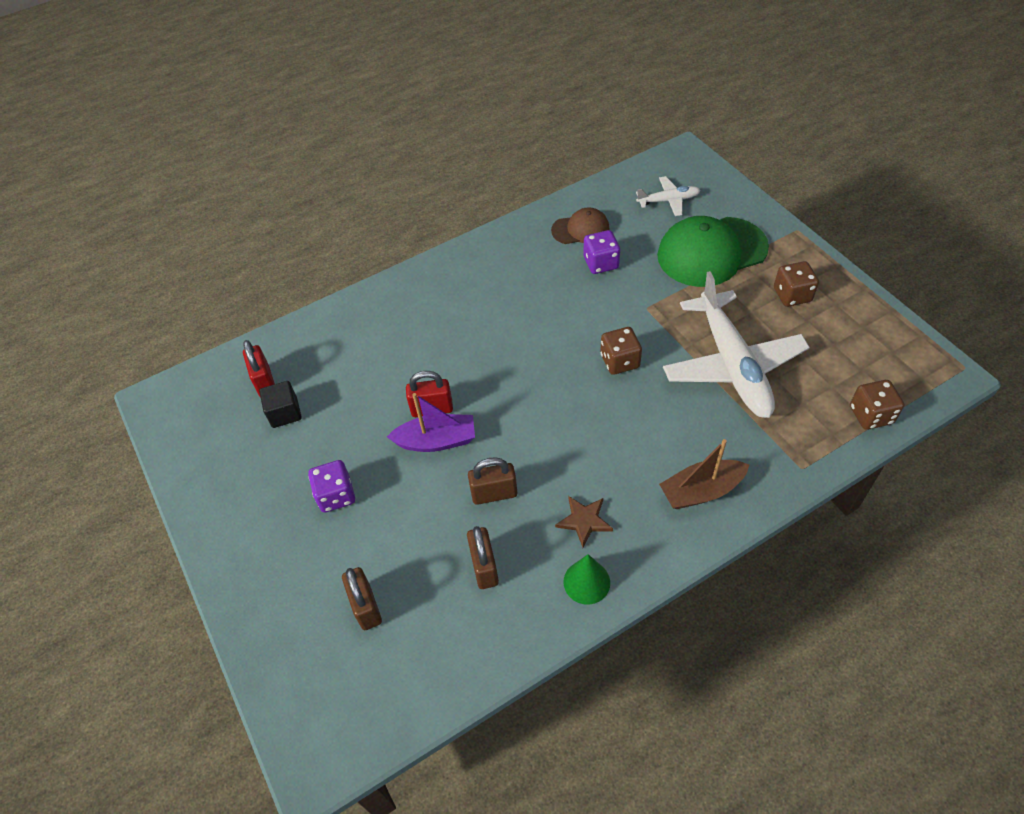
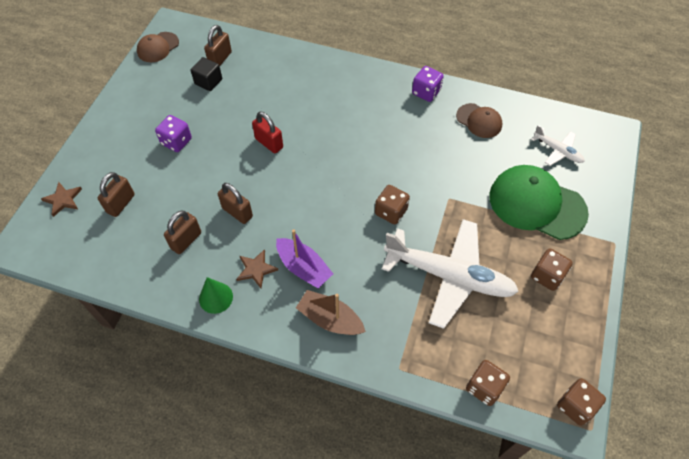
camera: 45 degrees right, 5 degrees up
(174, 432) = (158, 47): none -> brown cap
(265, 382) = (220, 59): red padlock -> brown padlock
(294, 671) = (63, 200): none -> brown star
(436, 441) = (249, 160): purple boat -> purple boat (303, 268)
(601, 263) = (461, 150): purple dice -> purple dice (426, 92)
(732, 364) = (449, 276): white plane -> white plane turned 105 degrees counterclockwise
(935, 363) = (575, 406): none -> brown dice

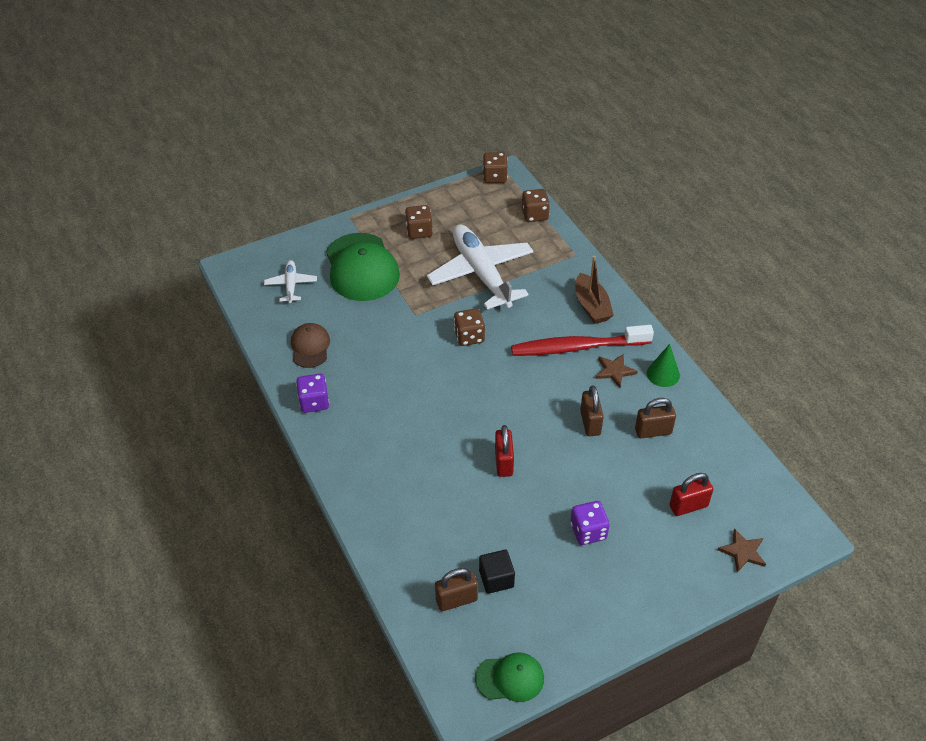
camera: 135 degrees left, 10 degrees down
(121, 204) = (688, 506): brown padlock -> red padlock
(158, 47) = (510, 678): brown cap -> green cap
(303, 268) = (577, 347): purple boat -> red toothbrush

